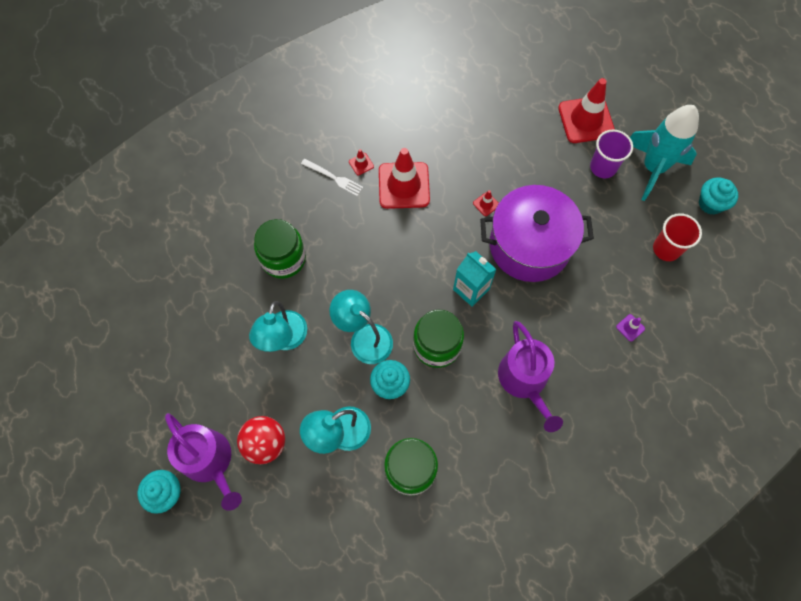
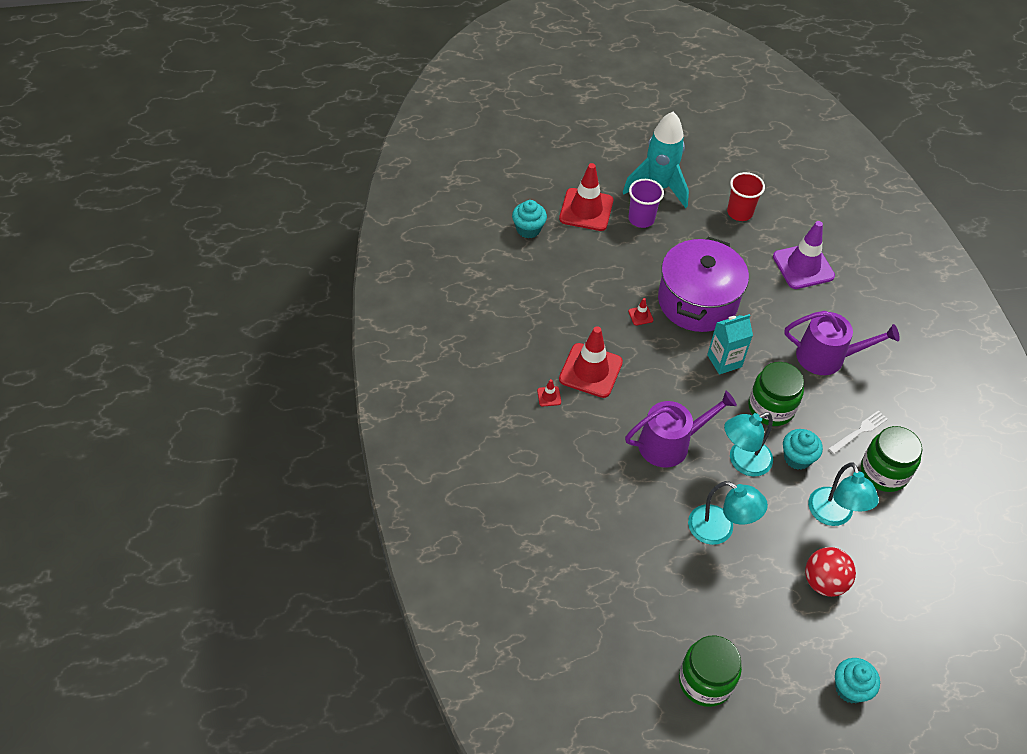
camera: 70 degrees left, 15 degrees down
(210, 461) = (828, 637): purple watering can -> purple watering can (670, 443)
(283, 258) = (629, 501): green jar -> green jar (705, 681)
(334, 178) = (554, 425): white fork -> white fork (859, 431)
(630, 328) = (803, 266): purple traffic cone -> purple traffic cone, size x2.46
(710, 203) = (709, 167): turquoise cupcake -> turquoise cupcake (528, 229)

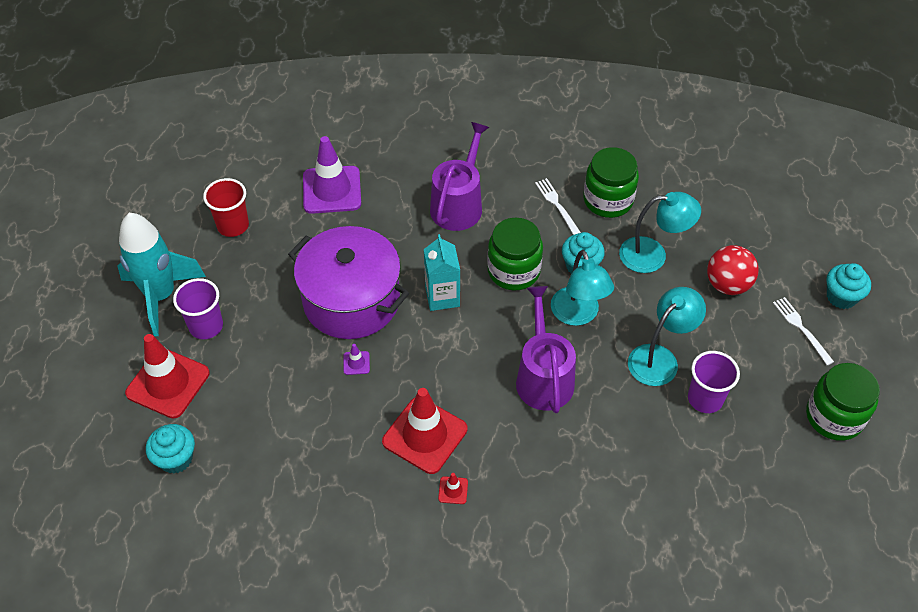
camera: 75 degrees left, 0 degrees up
(640, 316) = (356, 363): red traffic cone -> purple traffic cone
(689, 569) = (705, 399): none -> purple cup
(796, 650) = (801, 328): none -> white fork

